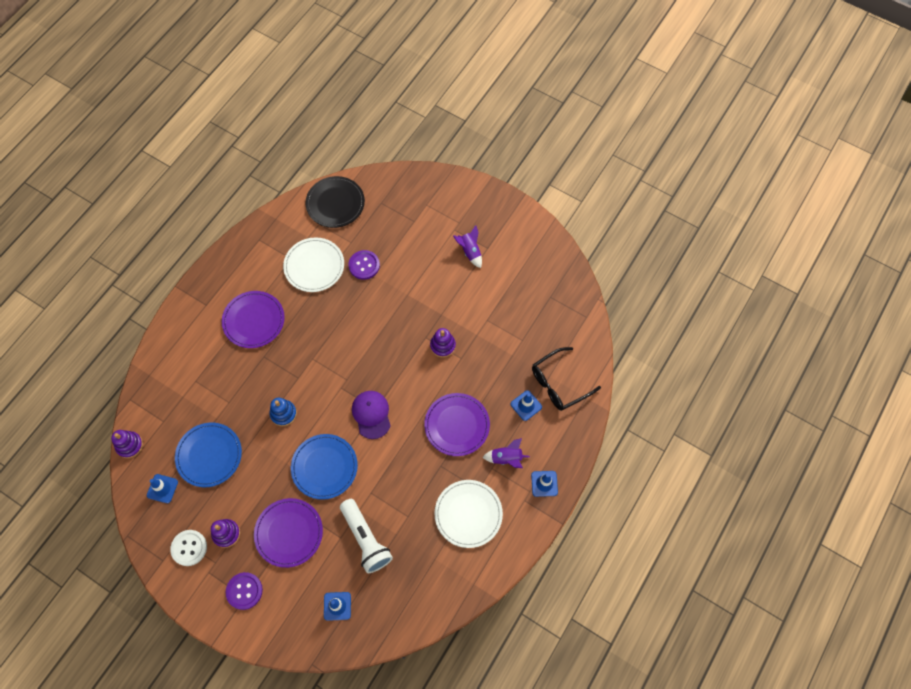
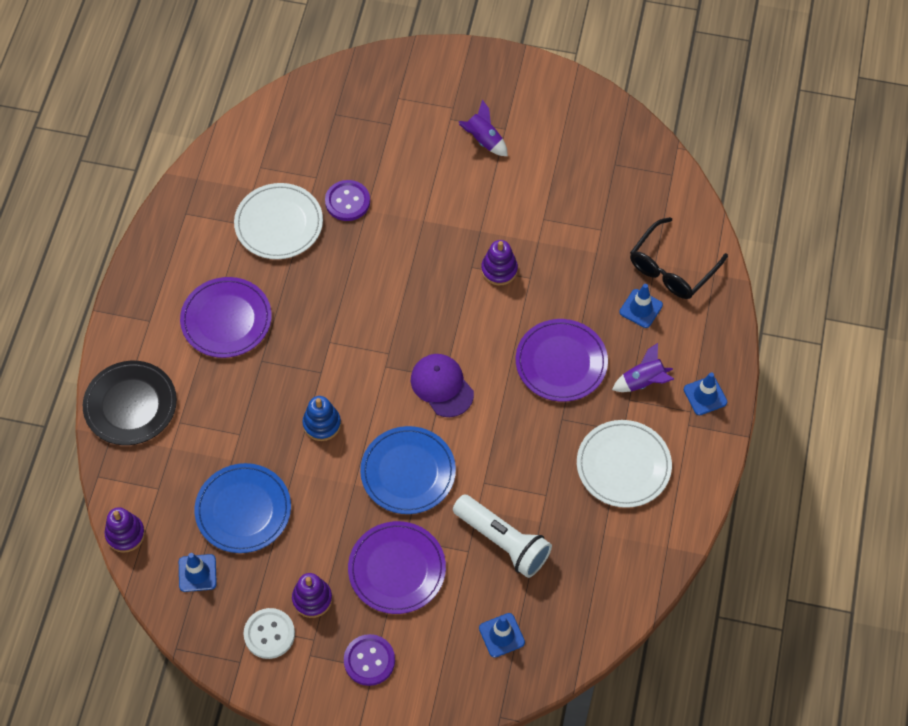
camera: 20 degrees left, 5 degrees down
(335, 203) = (271, 134): black plate -> black plate (130, 405)

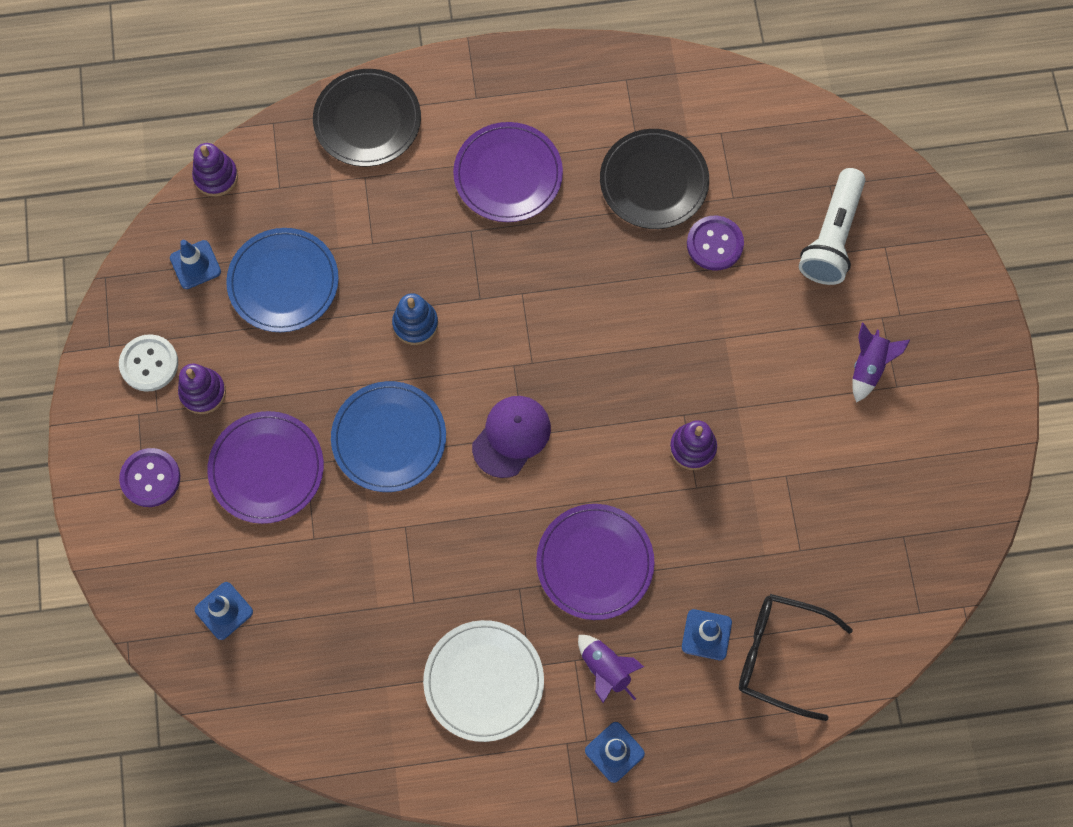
camera: 70 degrees right, 10 degrees up
(279, 223) = (654, 181): white plate -> black plate
(503, 541) = (338, 574): white flashlight -> white flashlight (832, 237)

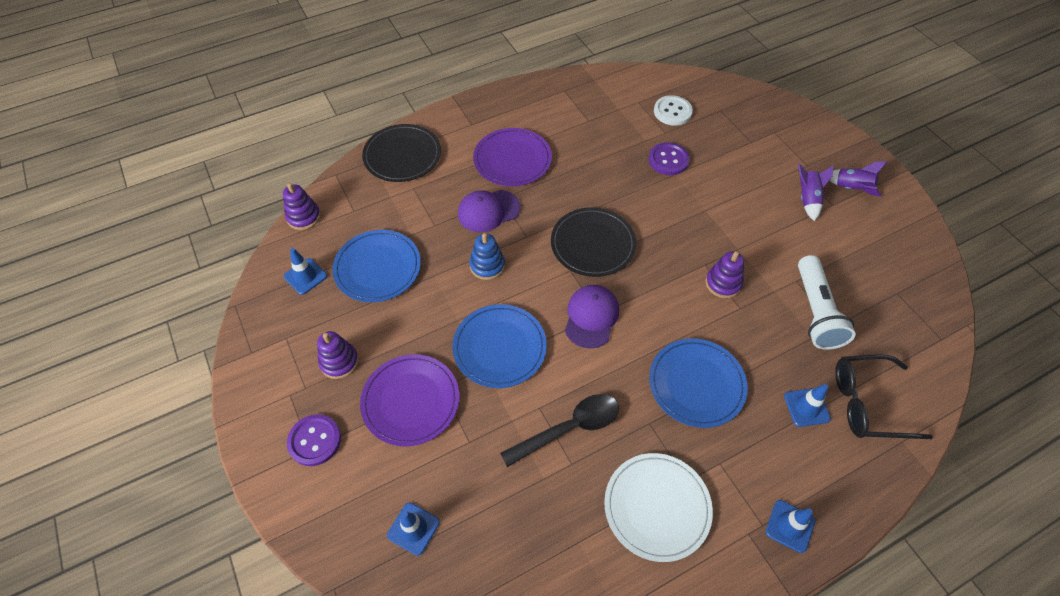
camera: 20 degrees left, 15 degrees down
(149, 364) = (288, 355): white button -> white button (672, 112)
(427, 562) = (569, 428): none -> black spoon
(446, 245) = (488, 211): none -> purple cap
(595, 562) = (696, 384): purple plate -> blue plate
(605, 669) = (747, 461): purple rocket -> purple rocket (851, 188)
(654, 181) = (610, 137): black plate -> black plate (593, 244)
(832, 237) = (739, 136): white flashlight -> white flashlight (816, 312)

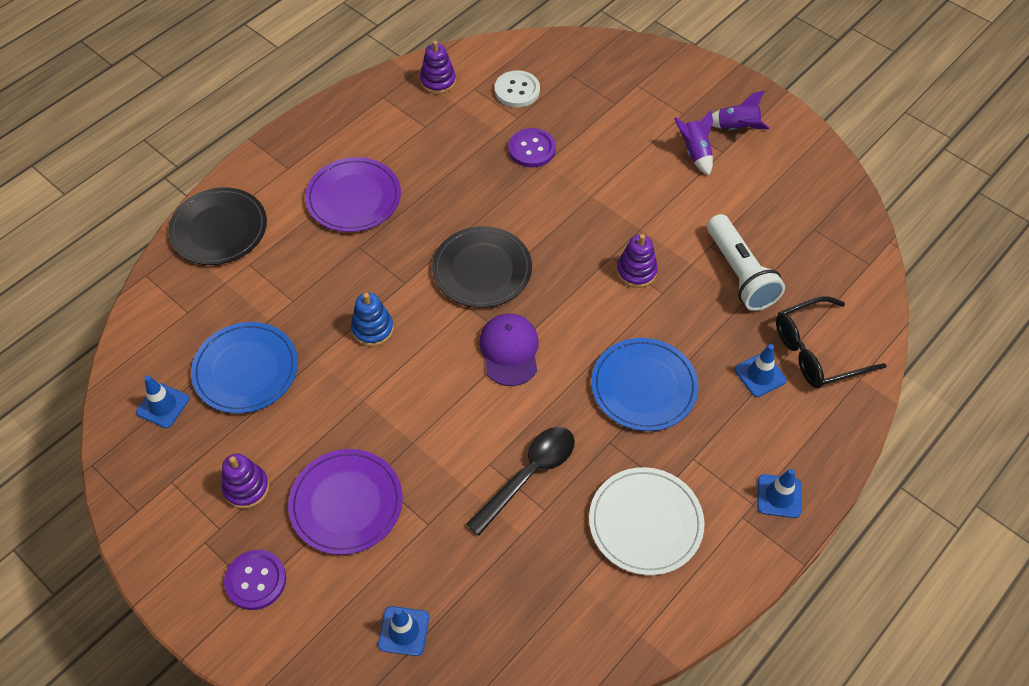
camera: 20 degrees left, 0 degrees up
(304, 217) = (129, 337): purple stacking toy -> purple stacking toy (438, 81)
(488, 211) = (349, 266): purple cap -> none
(499, 347) = (422, 414): blue plate -> none

